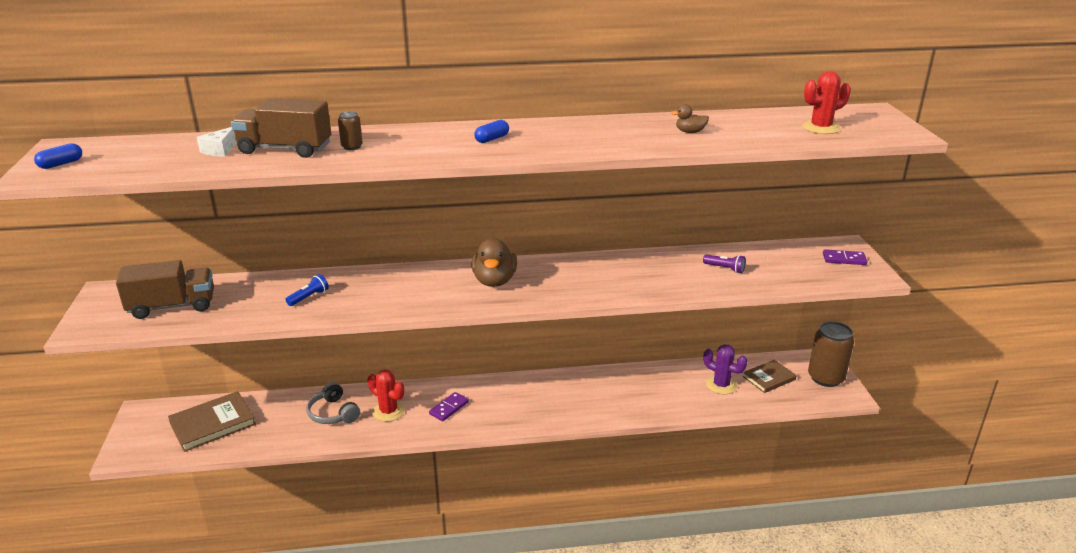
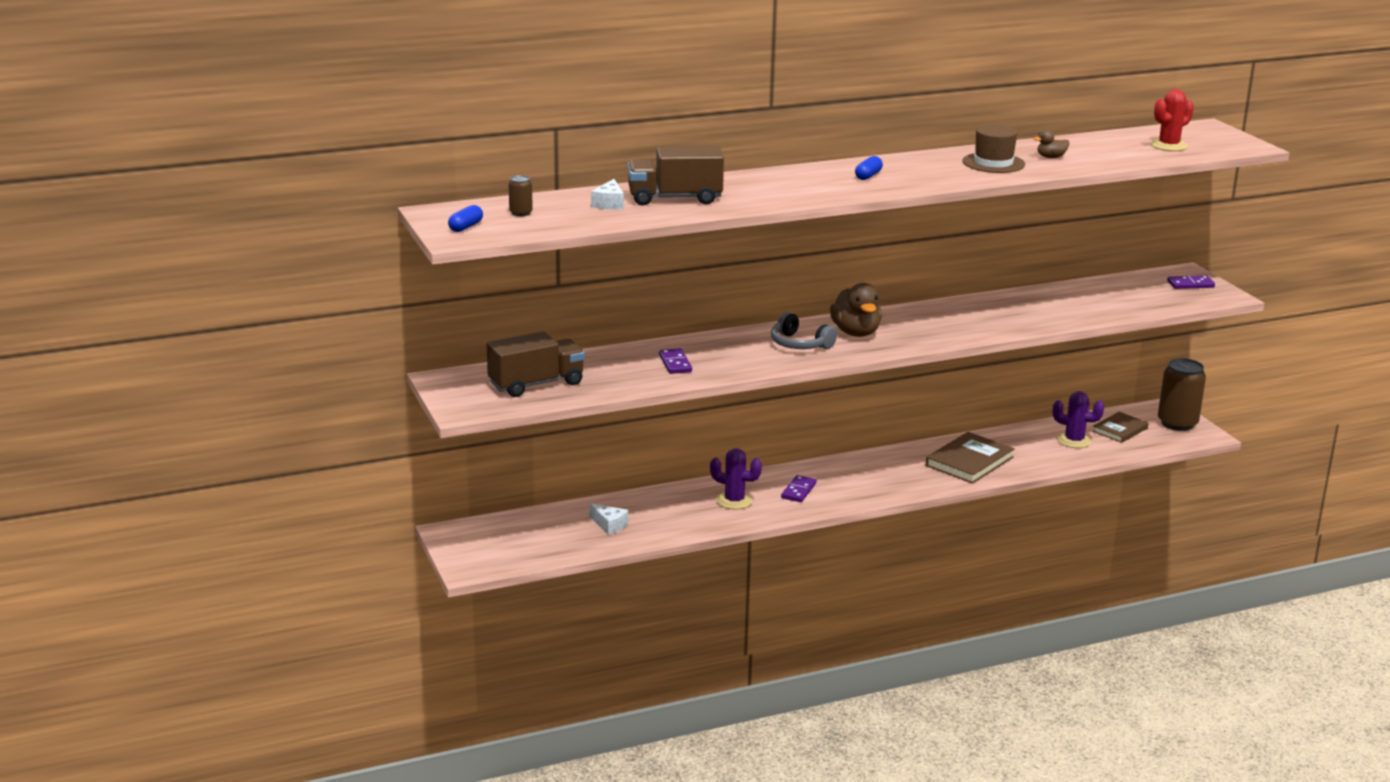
camera: 15 degrees left, 5 degrees down
(212, 424) = (544, 533): brown book -> brown book (969, 461)
(269, 423) = (609, 525): none -> white cheese
(309, 297) = (675, 363): blue flashlight -> purple domino
(333, 413) = (673, 509): grey headphones -> grey headphones (799, 344)
(352, 147) = (739, 192): brown can -> brown can (521, 213)
(388, 411) = (734, 501): red cactus -> purple cactus
(627, 134) = (993, 163): none -> brown hat
(725, 269) = (1079, 302): purple flashlight -> none

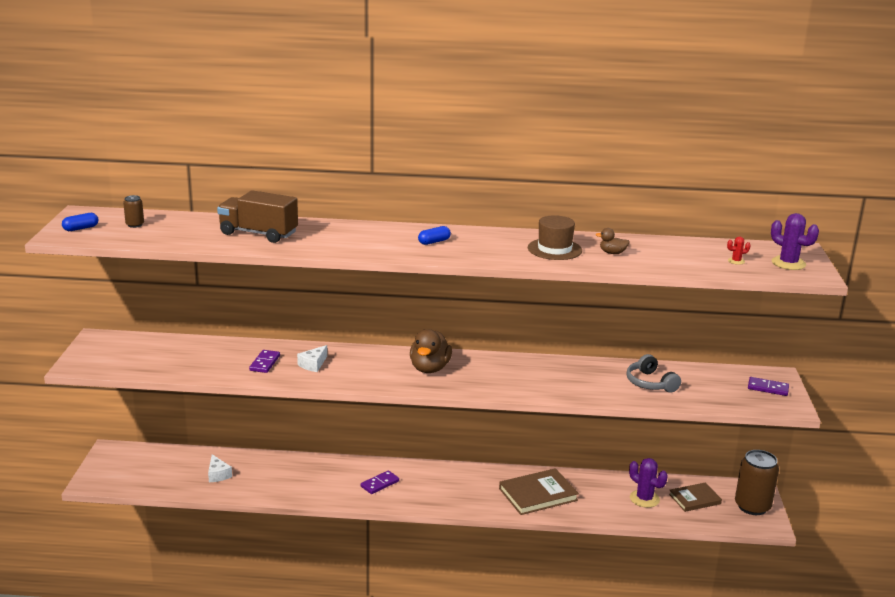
camera: 25 degrees right, 0 degrees up
(536, 384) = (150, 357): brown truck -> none
(609, 204) = (206, 229): white cheese -> white cheese (313, 364)
(734, 501) = (324, 479): purple cactus -> purple cactus (788, 263)
(799, 344) = (374, 368): grey headphones -> grey headphones (650, 383)
(1168, 146) = (736, 261): red cactus -> red cactus, size x0.50

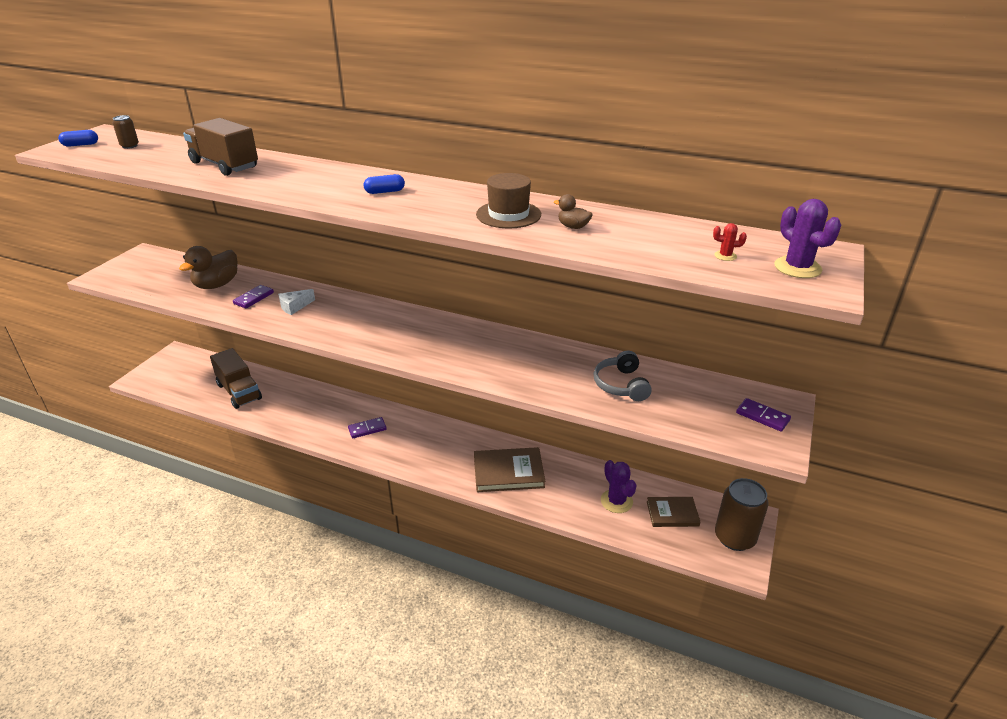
camera: 20 degrees right, 10 degrees up
(218, 474) = (239, 392): white cheese -> brown truck
(429, 368) = (399, 328): brown duck -> brown duck (217, 285)

